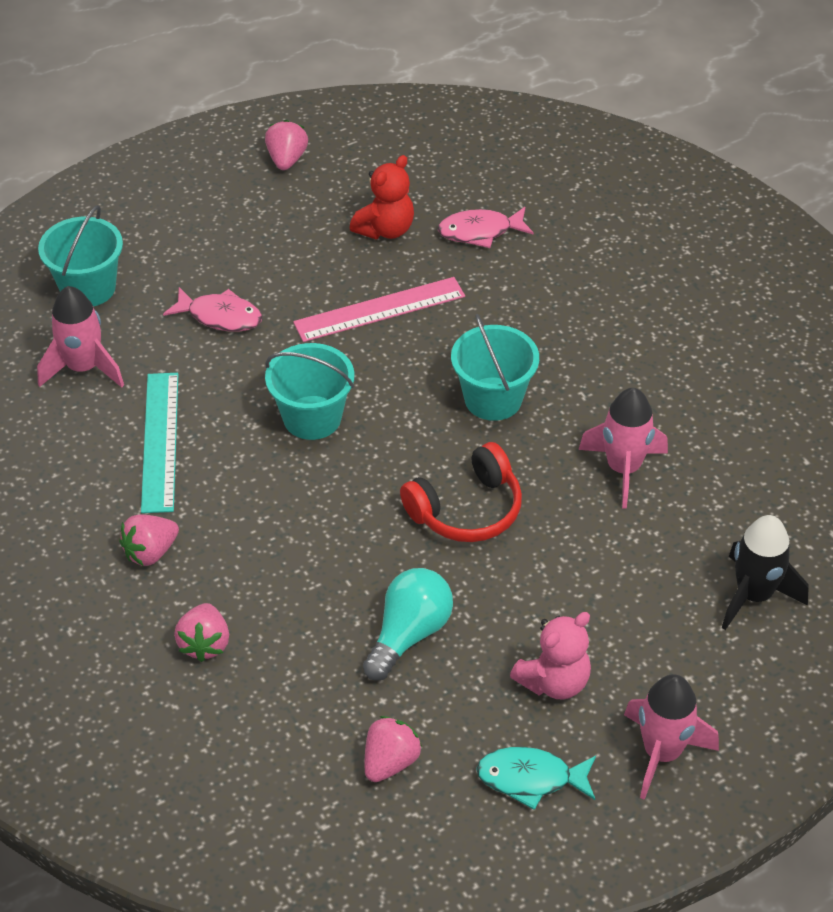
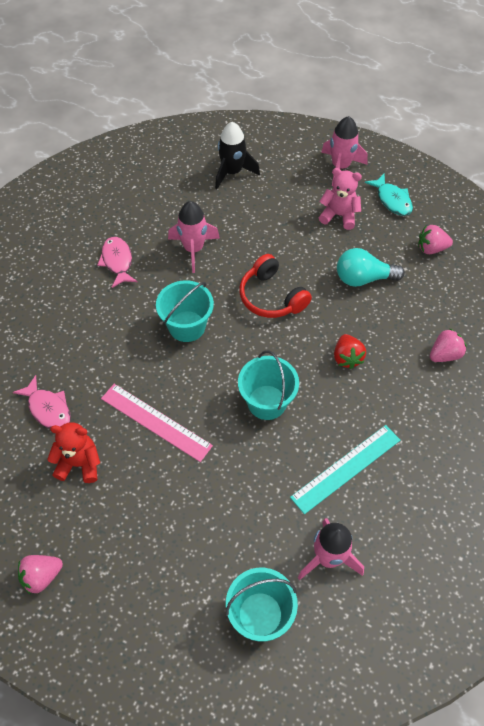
camera: 125 degrees left, 10 degrees up
(150, 552) = (418, 417): pink strawberry -> none
(220, 316) = (225, 508): pink fish -> pink fish (117, 261)
(299, 533) = (347, 358): none -> red strawberry
(466, 509) = (271, 297): red headphones -> red headphones turned 150 degrees counterclockwise

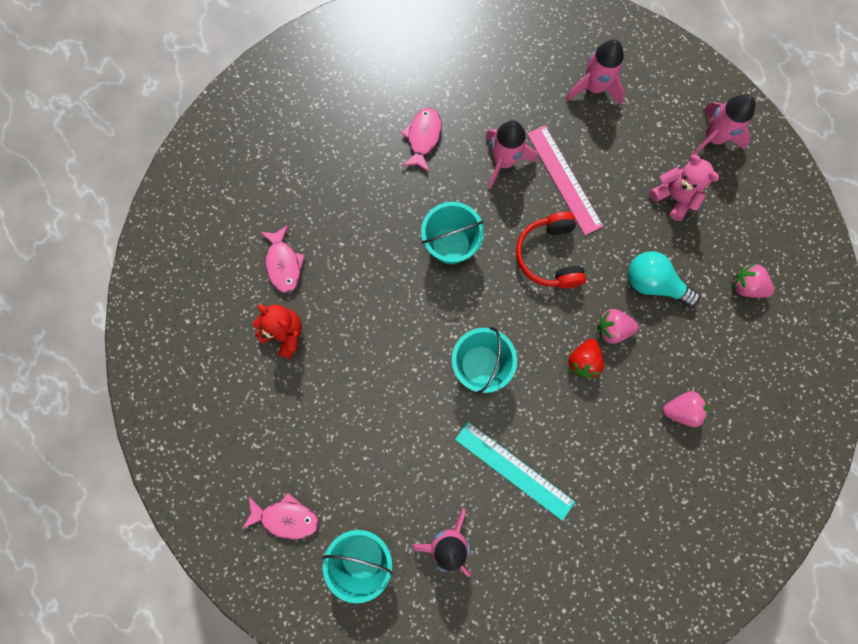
camera: 30 degrees right, 20 degrees up
(42, 576) = (205, 420): pink strawberry -> pink strawberry (612, 329)
(155, 422) = (370, 329): pink ruler -> pink ruler (564, 179)
(169, 620) = (286, 517): none -> pink fish
(232, 172) = (594, 88): black rocket -> pink rocket
(346, 468) = (514, 470): turquoise ruler -> turquoise ruler turned 45 degrees clockwise
(392, 200) = (742, 207): turquoise fish -> none

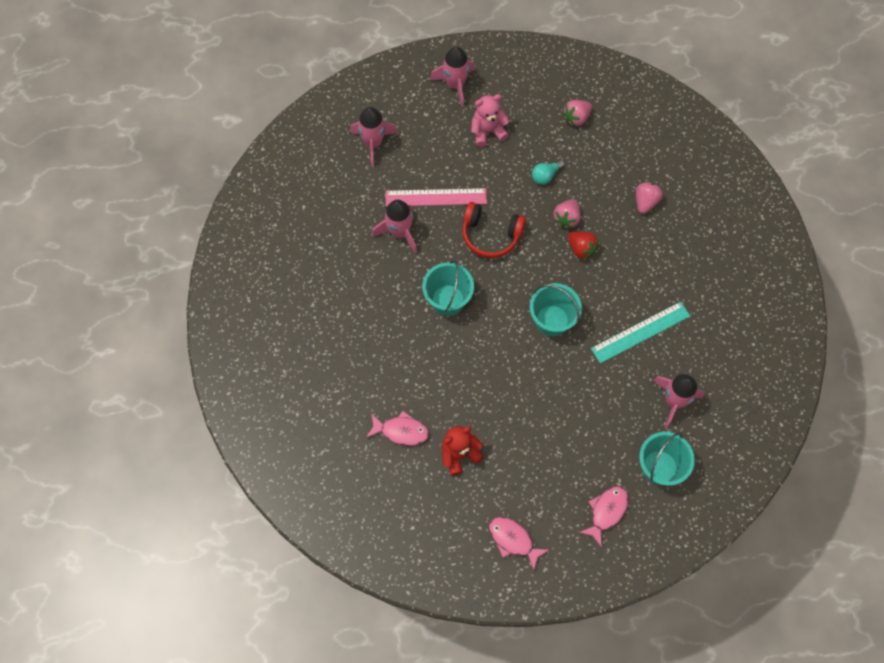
camera: 65 degrees left, 10 degrees down
(423, 138) = (349, 281): pink fish -> pink fish (513, 540)
(653, 283) = (546, 176): turquoise light bulb -> turquoise light bulb, size x0.62

